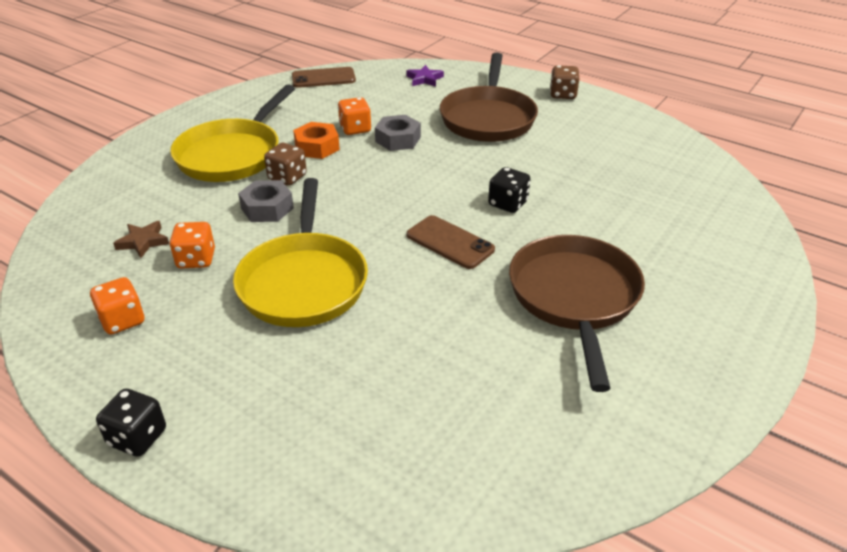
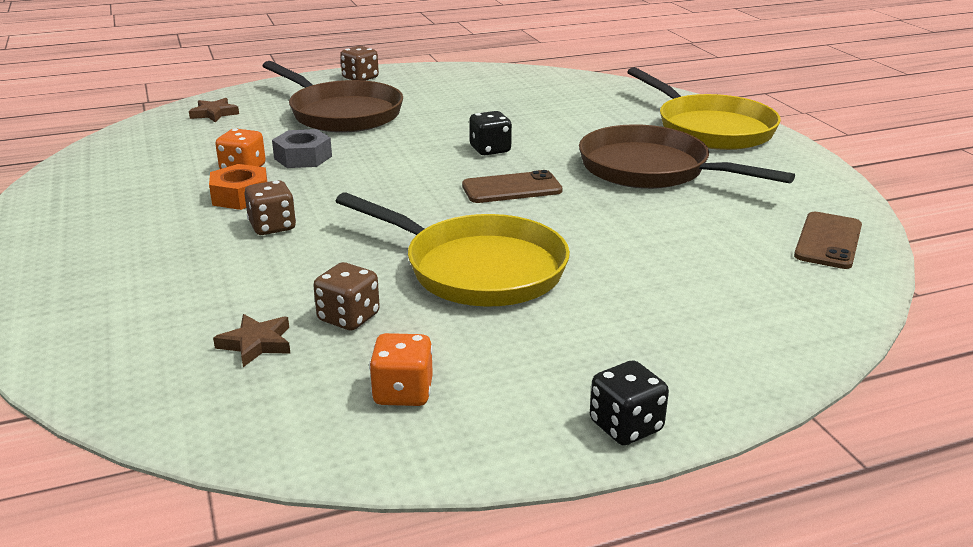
camera: 55 degrees left, 10 degrees down
(196, 259) = (348, 318): orange dice -> brown dice
(232, 154) = (163, 243): yellow pan -> yellow pan (710, 129)
(267, 208) = (314, 253): grey nut -> none
(323, 78) = (101, 153): brown phone -> brown phone (828, 241)
(424, 79) = (214, 113): purple star -> brown star

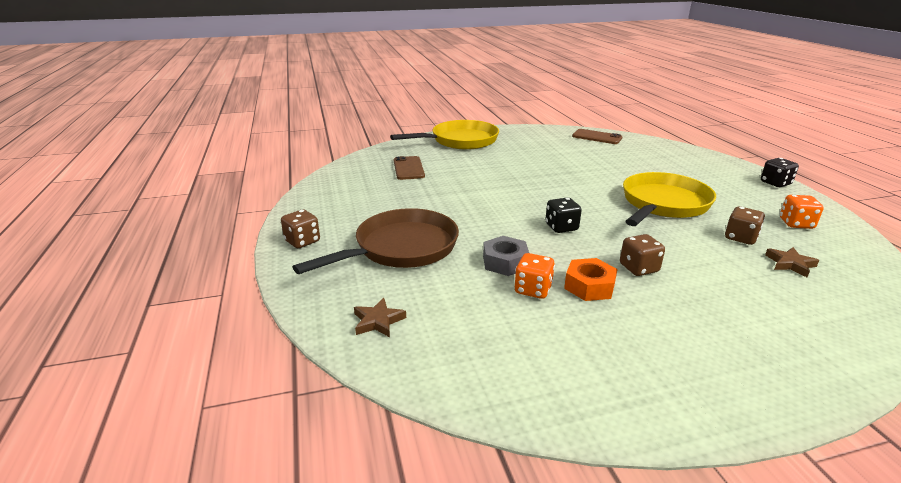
camera: 85 degrees left, 0 degrees up
(490, 150) = (490, 195): black dice -> black dice (561, 227)
(511, 188) = (553, 191): brown phone -> brown phone (408, 168)
(651, 169) = (521, 158): brown pan -> none

